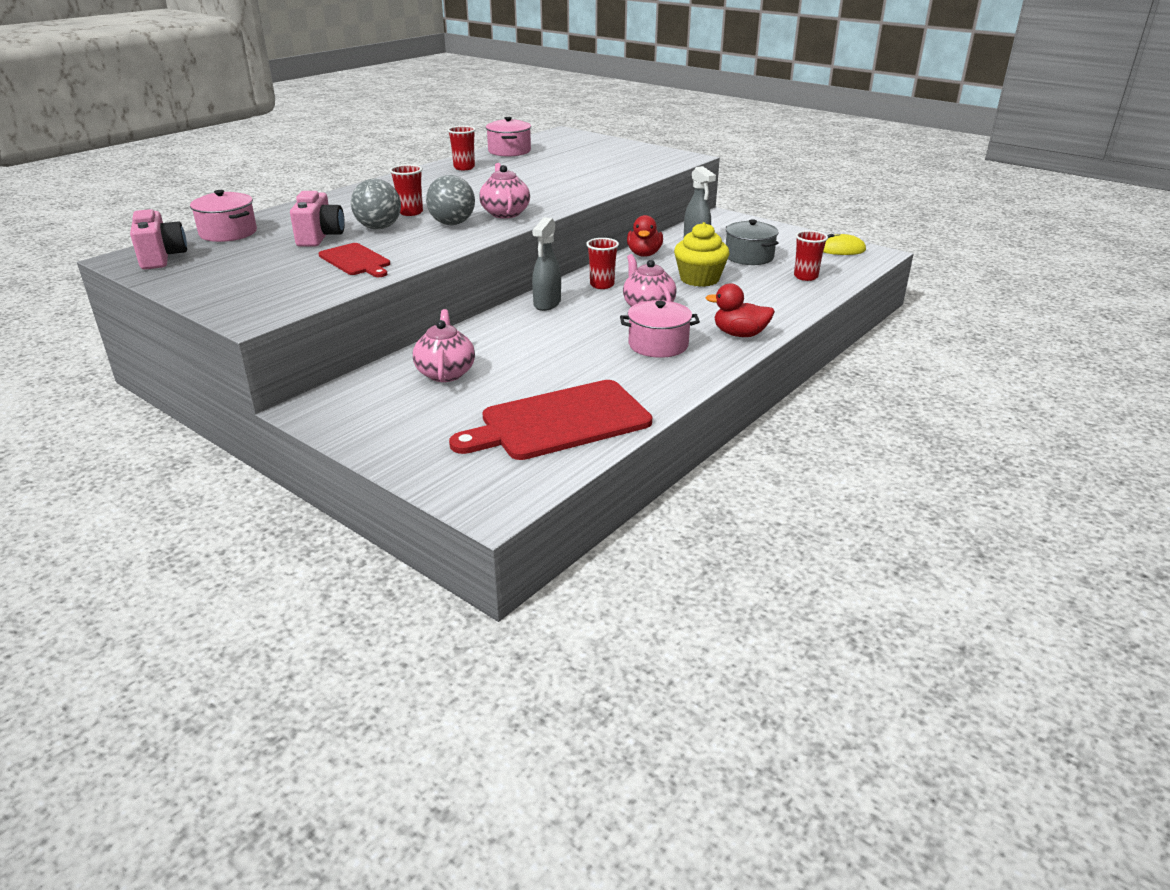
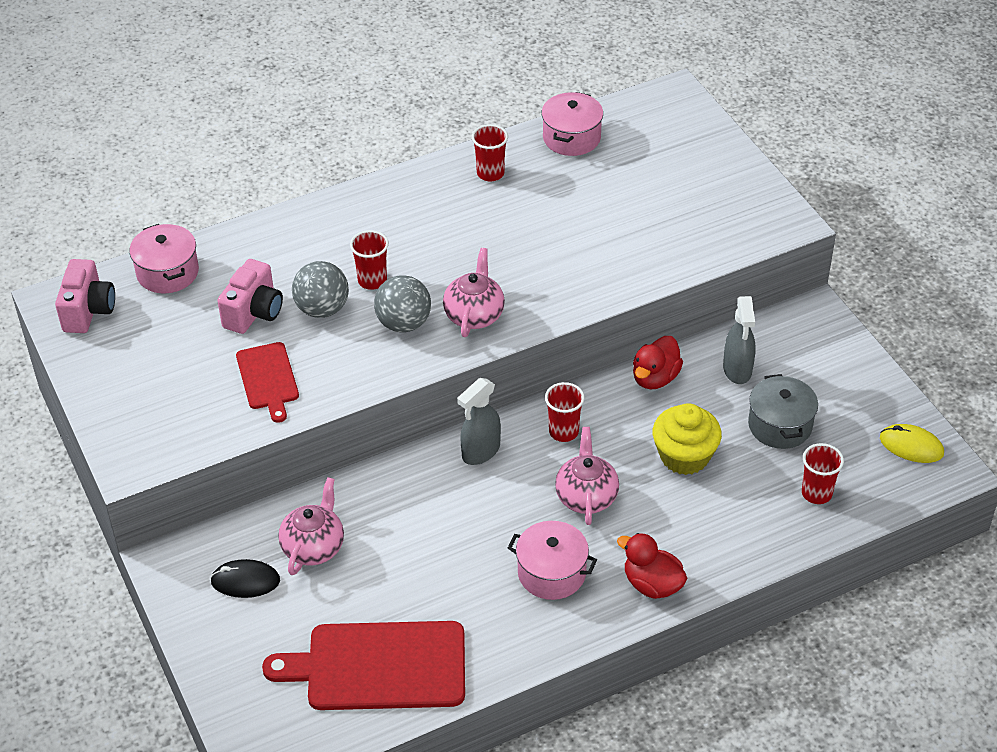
camera: 25 degrees right, 15 degrees up
(395, 403) = (245, 581): none -> black mouse

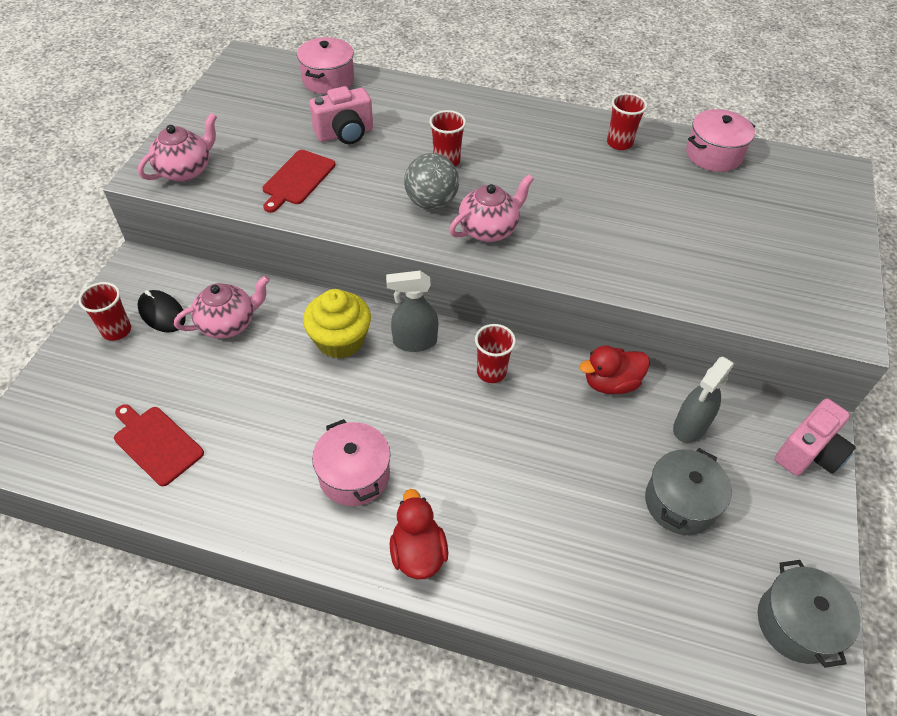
camera: 40 degrees right, 5 degrees up
(88, 311) = (255, 74): pink camera -> pink camera (808, 453)
(322, 309) = (390, 159): grey ball -> none
(379, 666) = (156, 443): red cutting board -> red cutting board, size x0.56
(586, 496) = (450, 435): pink teapot -> pink teapot (185, 170)
(684, 456) = (566, 464): yellow cupcake -> yellow cupcake (340, 340)
(816, 493) = (651, 593): red cup -> red cup (116, 330)
(911, 446) = (796, 623): yellow mouse -> grey pot

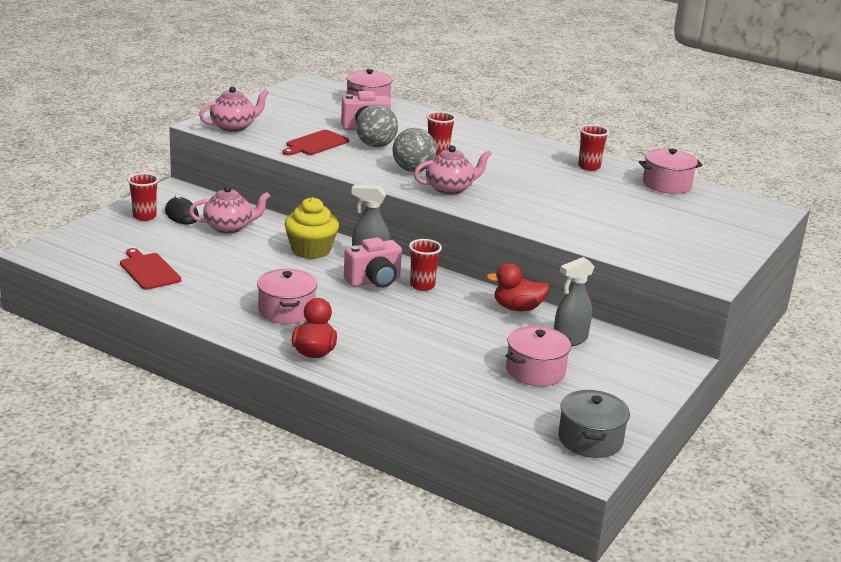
camera: 15 degrees right, 25 degrees down
(369, 164) = (376, 145): none -> grey ball
(680, 502) = (535, 371): grey pot -> pink pot
(808, 453) = (663, 370): pink camera -> pink camera (374, 281)

